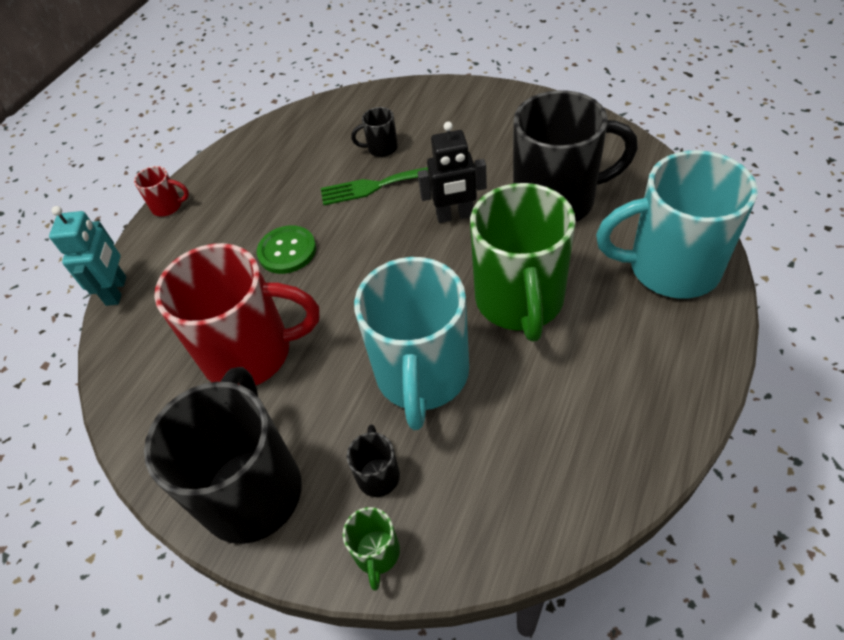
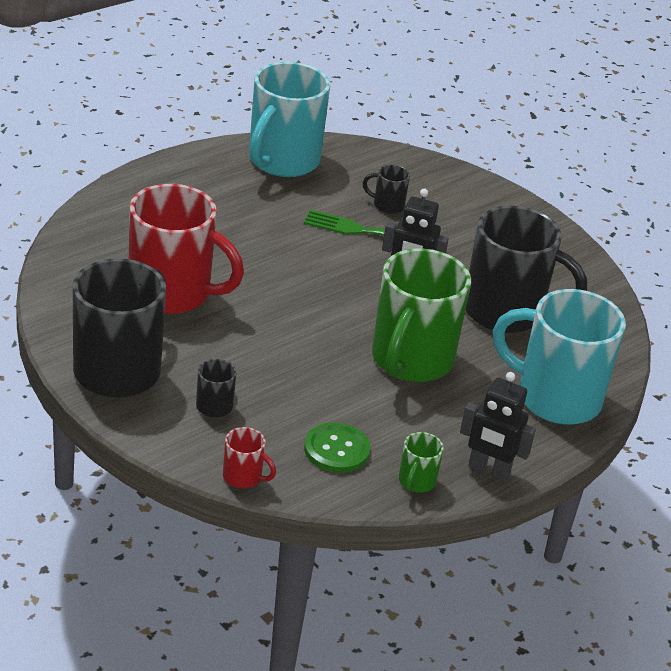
camera: 15 degrees right, 15 degrees down
(117, 291) = (93, 204): turquoise robot -> none
(168, 206) = (172, 164): red mug -> red mug (243, 477)
(287, 251) = (249, 241): green button -> green button (336, 450)
(377, 554) = (181, 443): green mug -> green mug (416, 482)
(422, 376) = (293, 368): turquoise mug -> turquoise mug (282, 161)
(687, 390) = (488, 470): none -> black robot

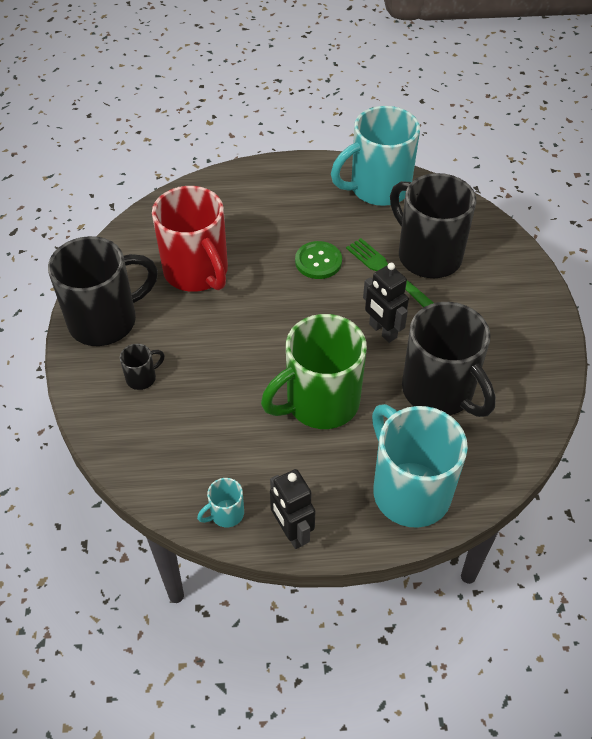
camera: 40 degrees right, 15 degrees up
(243, 477) = (107, 448): red mug -> none
(336, 450) = (192, 456): green button -> green button (318, 261)
(387, 205) = (427, 255): black mug -> black mug, size x2.38
(416, 482) = (226, 514): green mug -> turquoise mug

